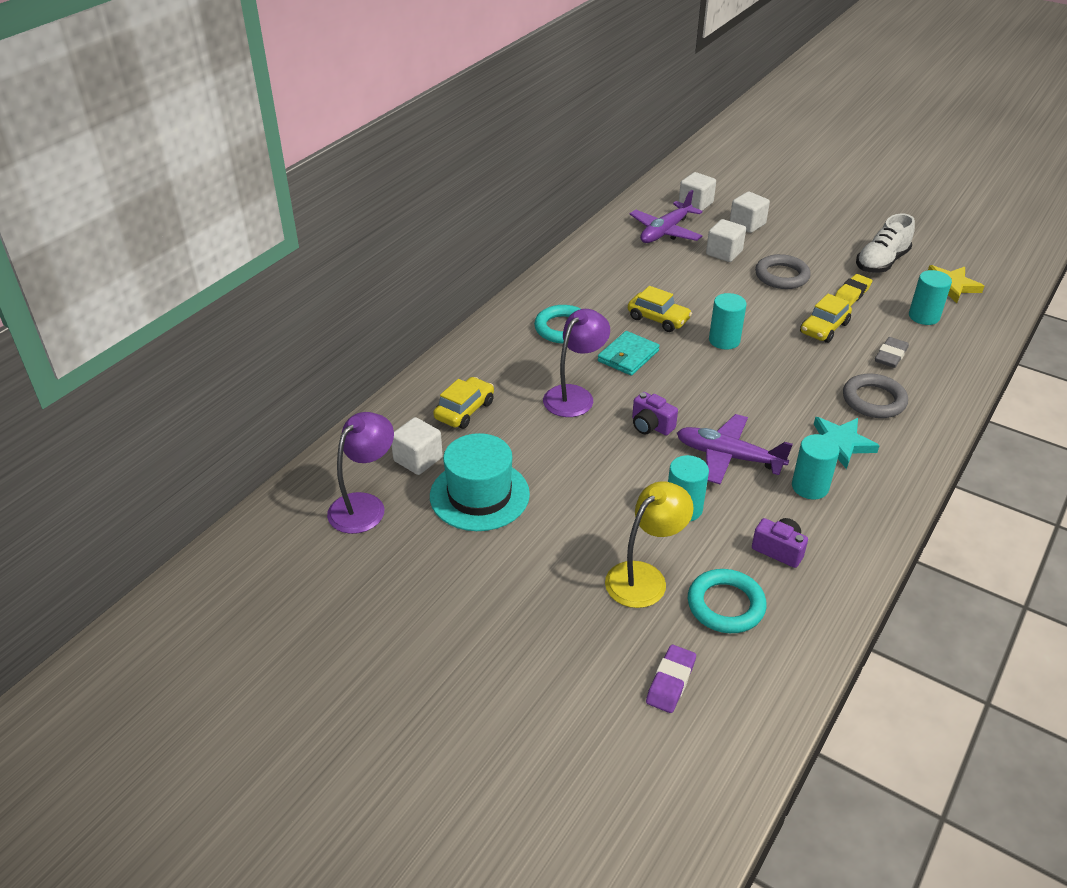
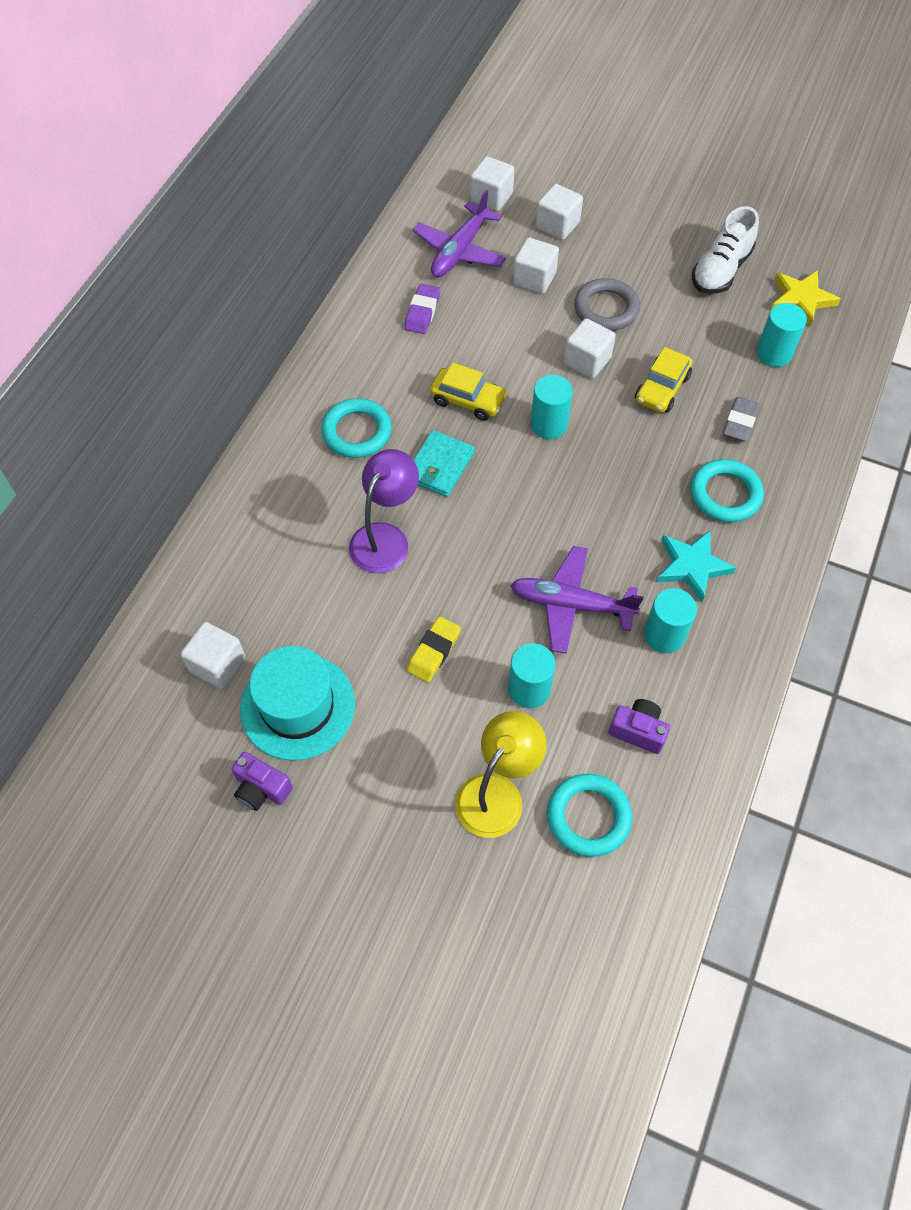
camera: 10 degrees left, 20 degrees up
(364, 505) = (167, 743): purple lamp -> none
(464, 410) = (259, 580): yellow car -> none
(651, 426) = (479, 571): purple camera -> purple camera (261, 789)
(670, 682) = (541, 929): purple eraser -> purple eraser (422, 312)
(762, 305) = (587, 361): none -> white cube
(852, 293) = (690, 327): yellow eraser -> yellow eraser (433, 652)
(873, 400) = (725, 494): grey ring -> turquoise ring

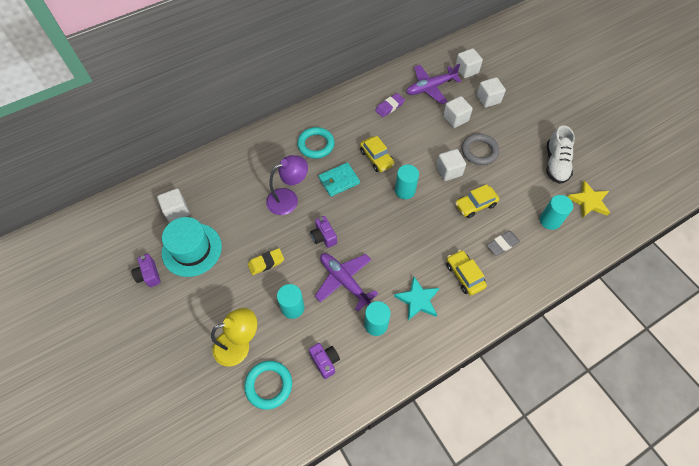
camera: 35 degrees right, 0 degrees up
(487, 561) = (323, 237): none -> purple camera
(720, 270) = (555, 163): white shoe -> white shoe turned 60 degrees counterclockwise
(725, 494) = (464, 275): turquoise ring -> yellow car

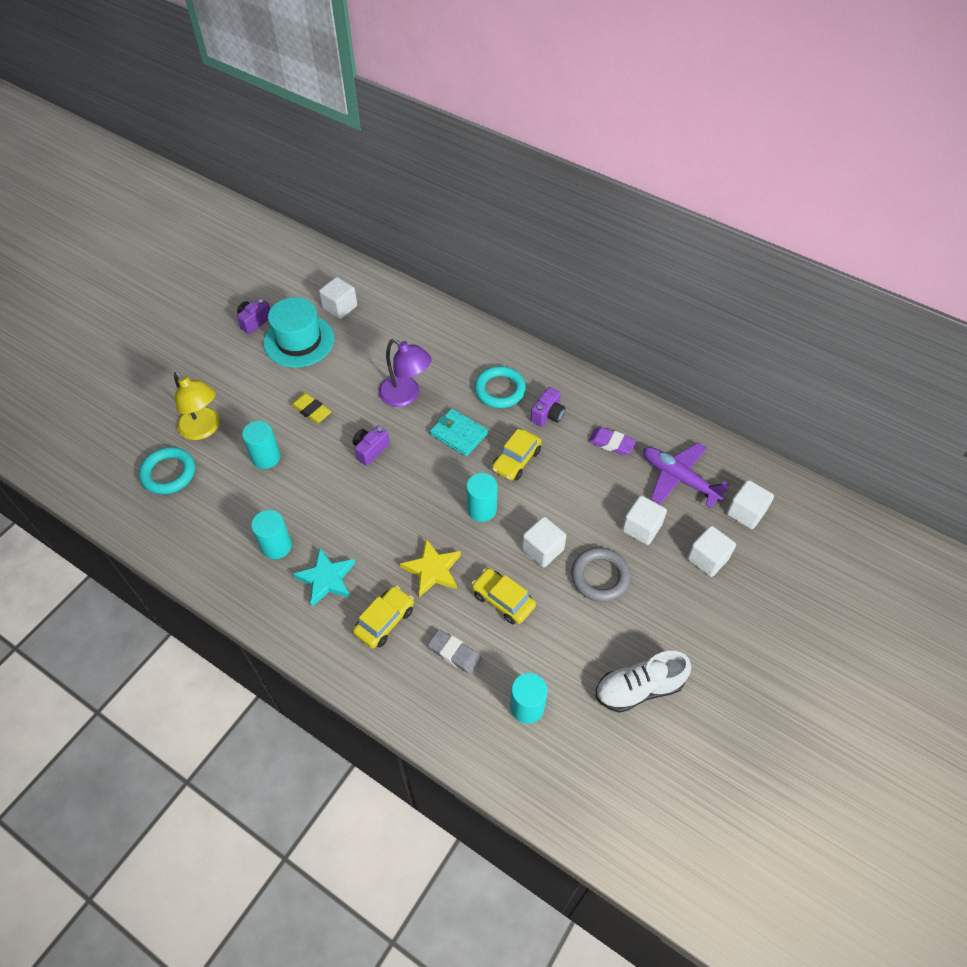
camera: 65 degrees right, 5 degrees down
(325, 361) = (213, 513): purple camera -> purple camera (548, 415)
(344, 281) = (320, 493): purple plane -> none
(588, 201) = (592, 756): yellow star -> yellow star (432, 570)

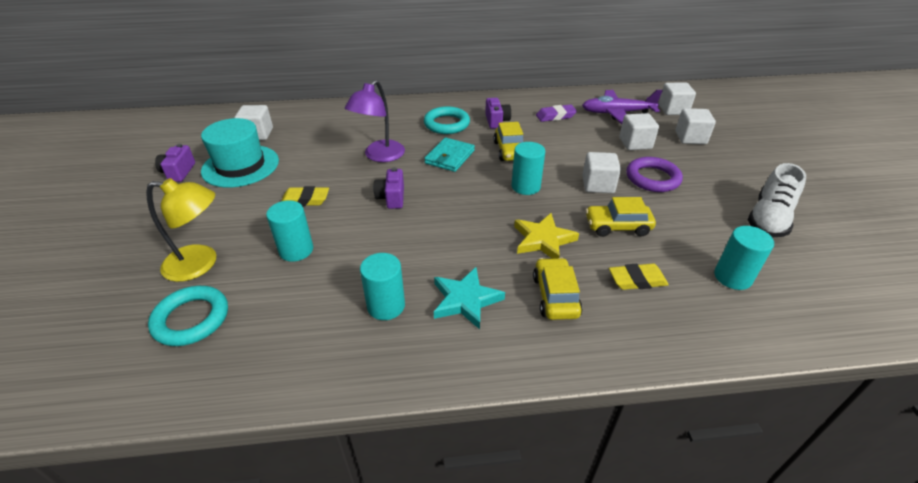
camera: 40 degrees left, 15 degrees down
(406, 396) = (379, 156): purple lamp -> purple lamp turned 120 degrees clockwise
(454, 653) = (637, 280): grey eraser -> yellow eraser
(459, 434) = (449, 157): turquoise wallet -> turquoise wallet turned 60 degrees counterclockwise
(600, 576) = (652, 178): grey ring -> purple ring

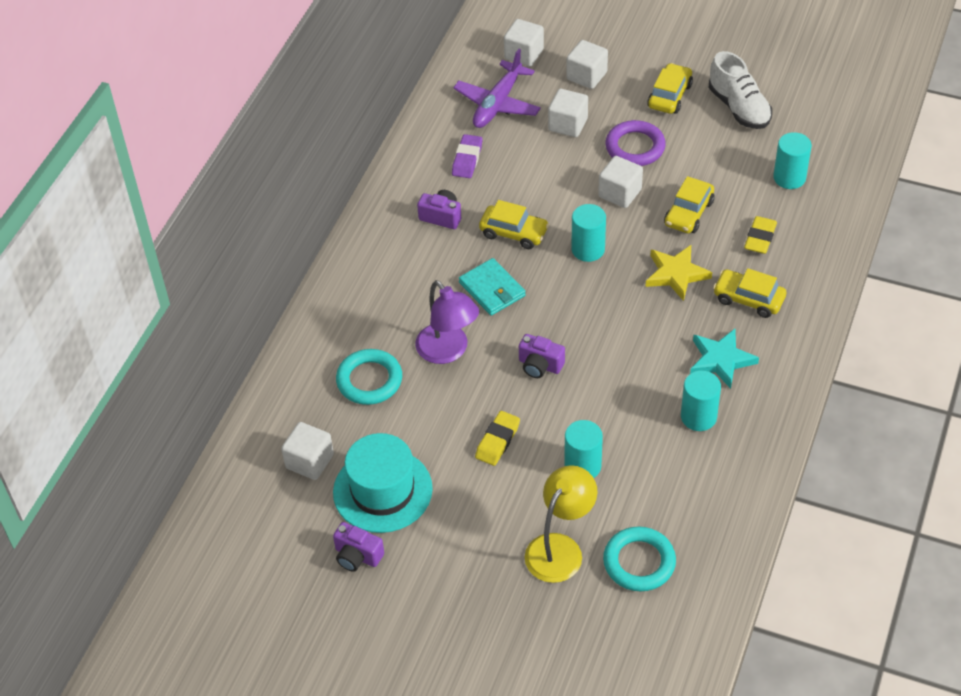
camera: 60 degrees left, 10 degrees up
(446, 124) = (415, 265): turquoise ring -> turquoise ring (369, 380)
(727, 179) = (669, 96): none -> yellow car

